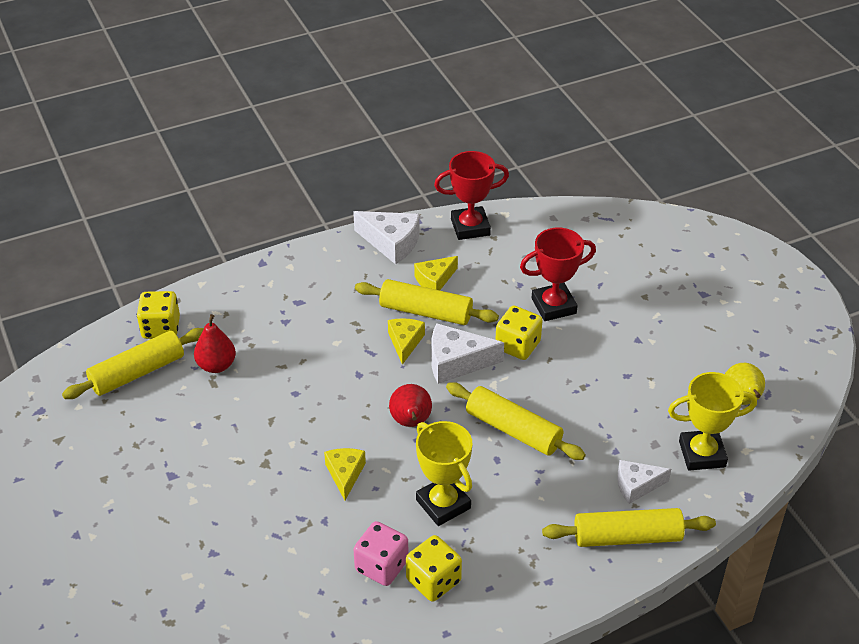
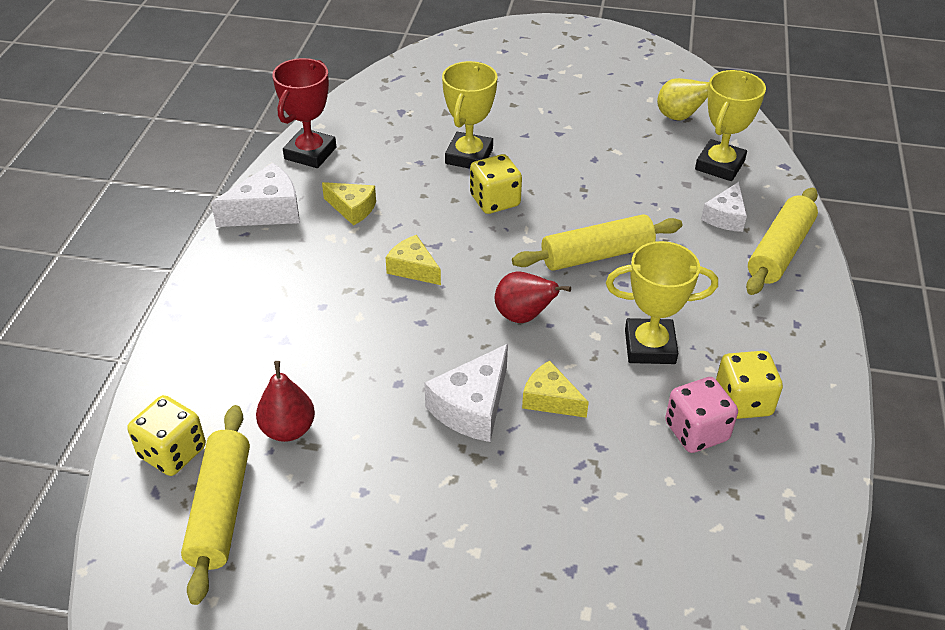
camera: 55 degrees left, 0 degrees up
(425, 312) = (387, 235): yellow rolling pin -> none
(435, 280) = (352, 208): yellow cheese -> yellow cheese turned 60 degrees counterclockwise
(456, 362) = (475, 248): white cheese -> white cheese (472, 407)
(553, 306) = (469, 156): red trophy -> yellow trophy

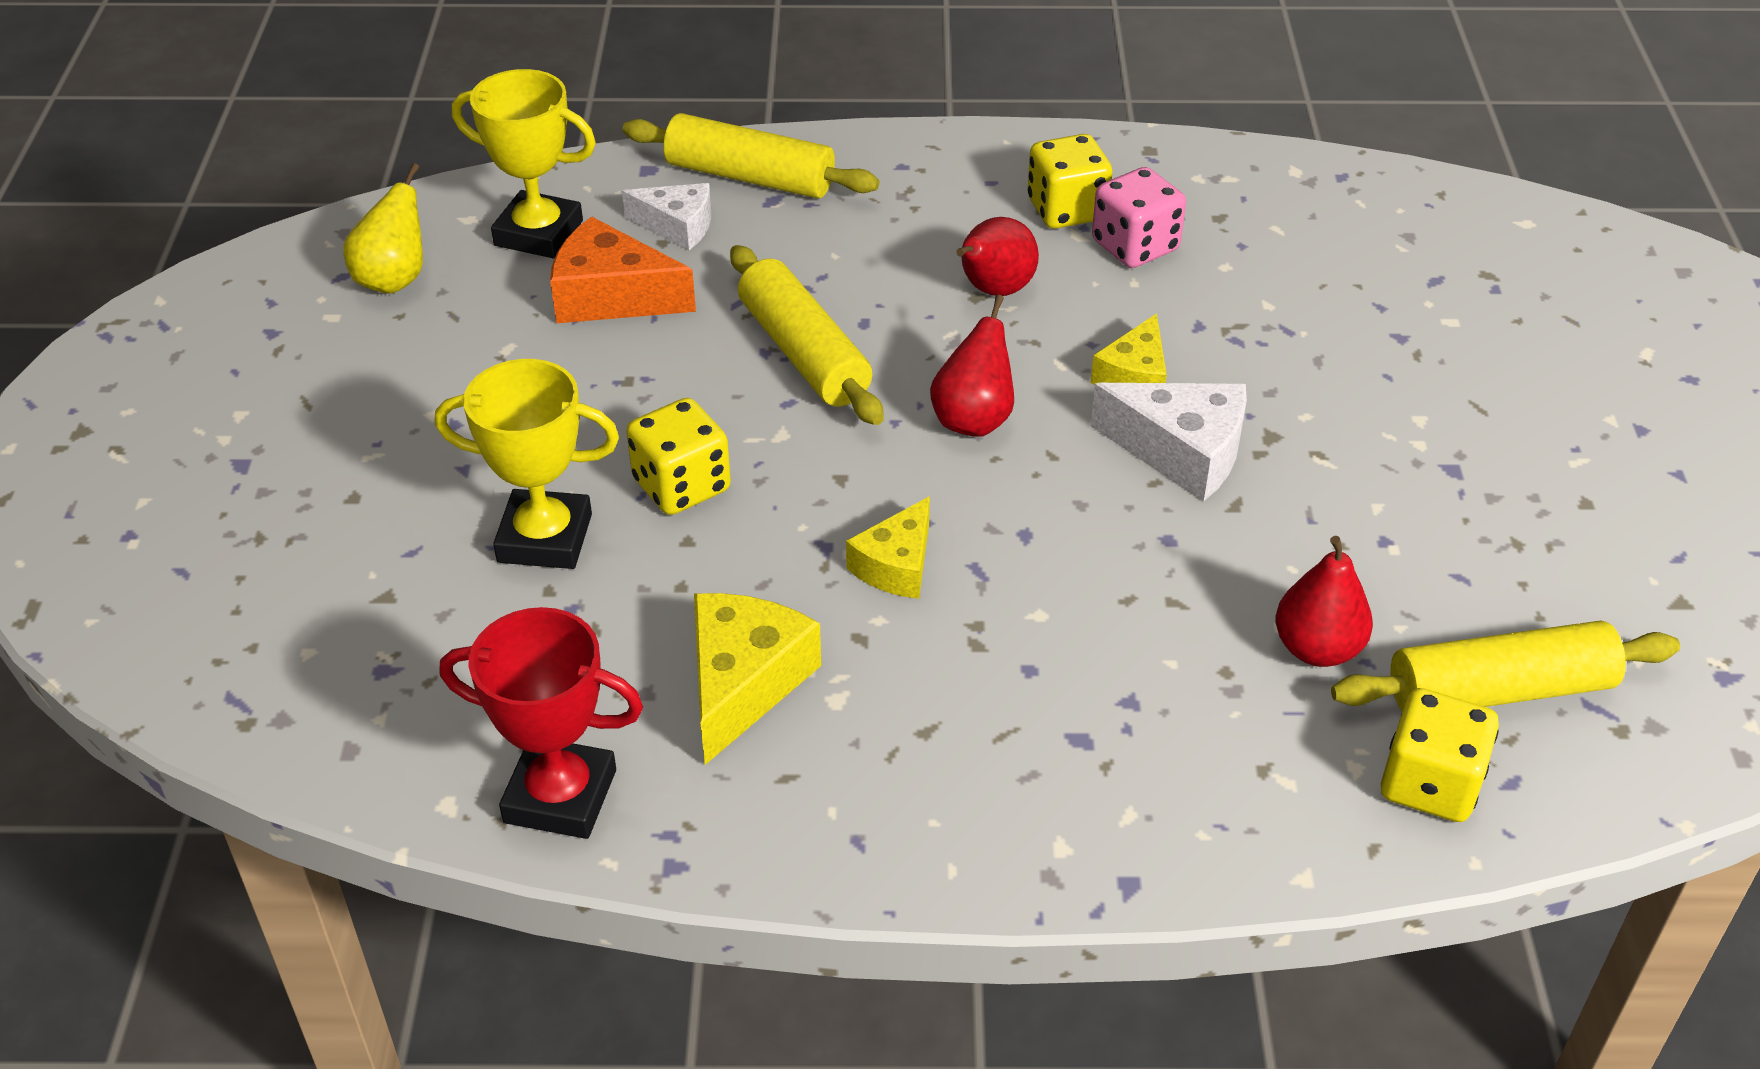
camera: 100 degrees left, 0 degrees up
(266, 211) = (778, 823): white cheese -> none
(352, 208) = (743, 683): yellow cheese -> yellow cheese, size x1.52
(650, 346) = (993, 290): yellow trophy -> red pear
(658, 188) = (612, 296): none -> orange cheese

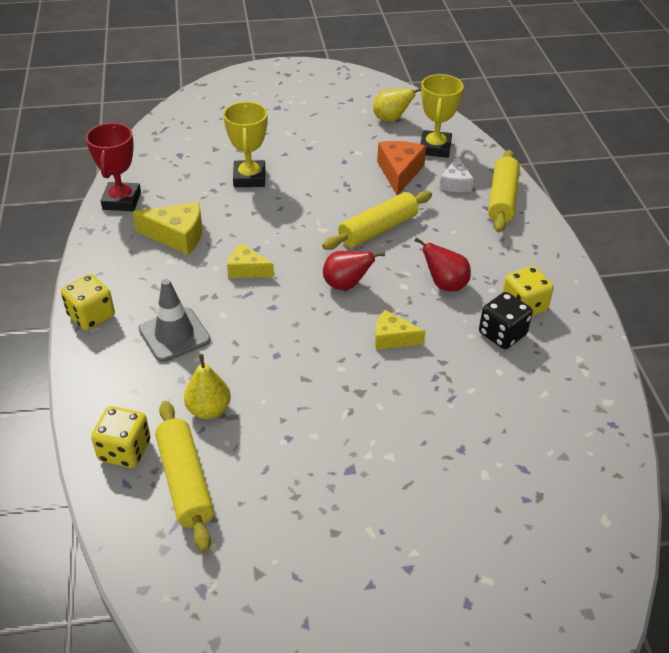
camera: 80 degrees right, 0 degrees up
(681, 486) = (285, 206): yellow dice -> yellow dice (91, 316)
(1096, 697) = (174, 335): none -> grey traffic cone
(1135, 246) = (502, 334): pink dice -> black dice
(1181, 451) = (339, 357): white cheese -> none
(1317, 649) = (209, 409): red pear -> yellow pear

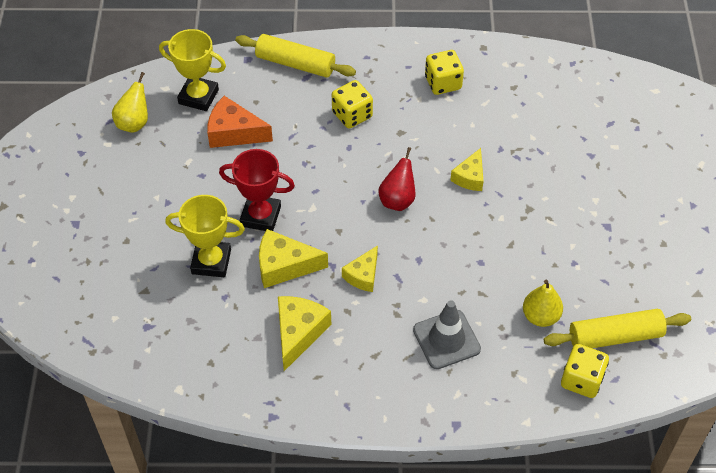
camera: 80 degrees left, 10 degrees up
(91, 316) = (411, 410): yellow dice -> yellow dice (352, 115)
(122, 201) = (225, 385): red trophy -> red trophy (260, 216)
(251, 219) = (284, 266): none -> yellow cheese
(378, 229) = (322, 164): yellow rolling pin -> none
(444, 284) = (408, 129): red pear -> none
(455, 183) = (262, 92): white cheese -> none
(502, 334) = (473, 104): black dice -> none

